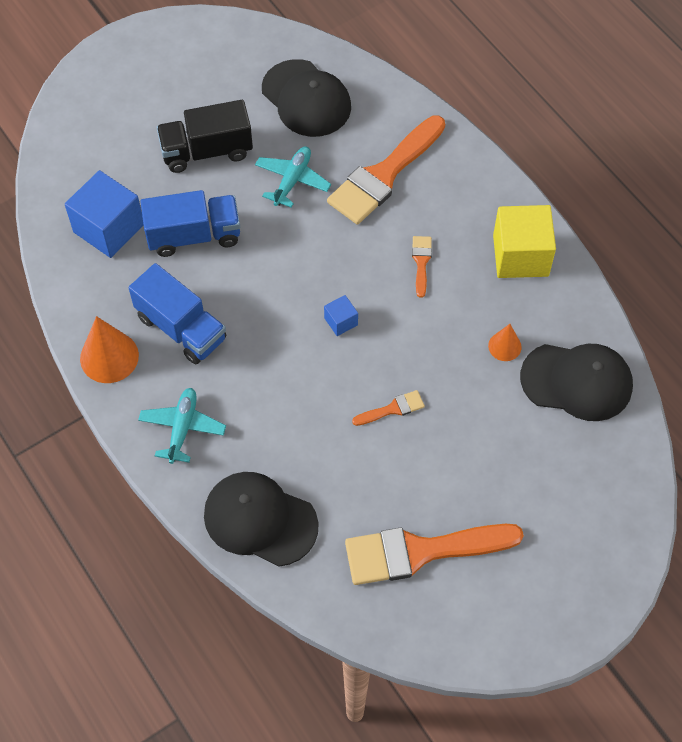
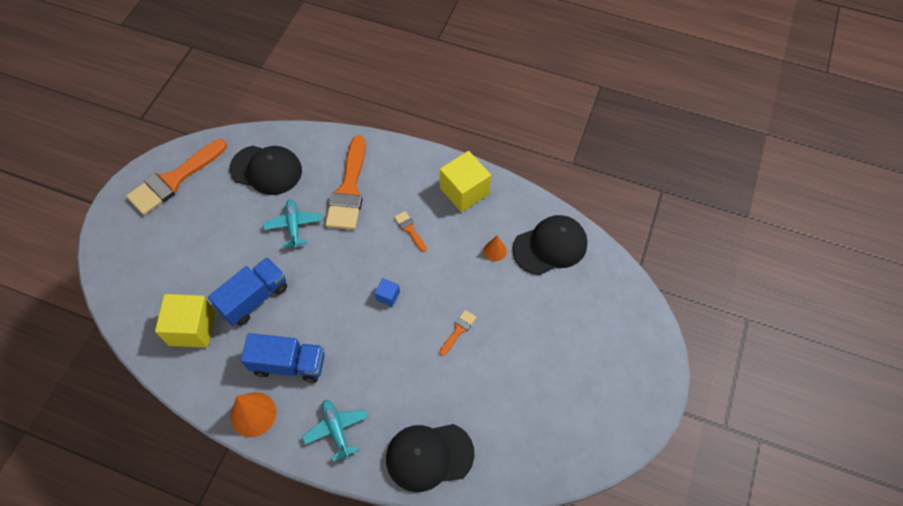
camera: 35 degrees left, 0 degrees up
(109, 228) = (192, 328): blue cube -> yellow cube
(207, 151) = (224, 239): black truck -> none
(421, 551) = (539, 408): orange brush -> orange brush (174, 180)

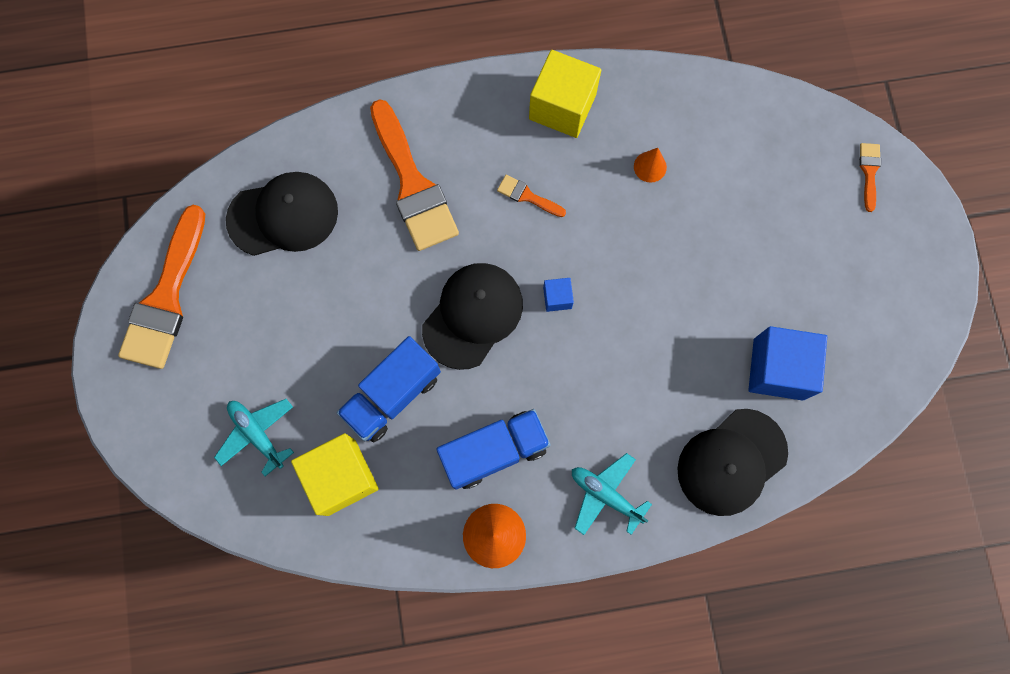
camera: 30 degrees left, 15 degrees up
(254, 298) = (392, 395): blue truck -> blue truck turned 150 degrees counterclockwise
(294, 225) = (375, 272): turquoise plane -> turquoise plane (257, 434)
(458, 331) = (670, 294): orange brush -> orange brush (869, 172)
(497, 415) = (778, 369): none -> blue cube
(550, 246) = (712, 124): black cap -> black cap (473, 316)

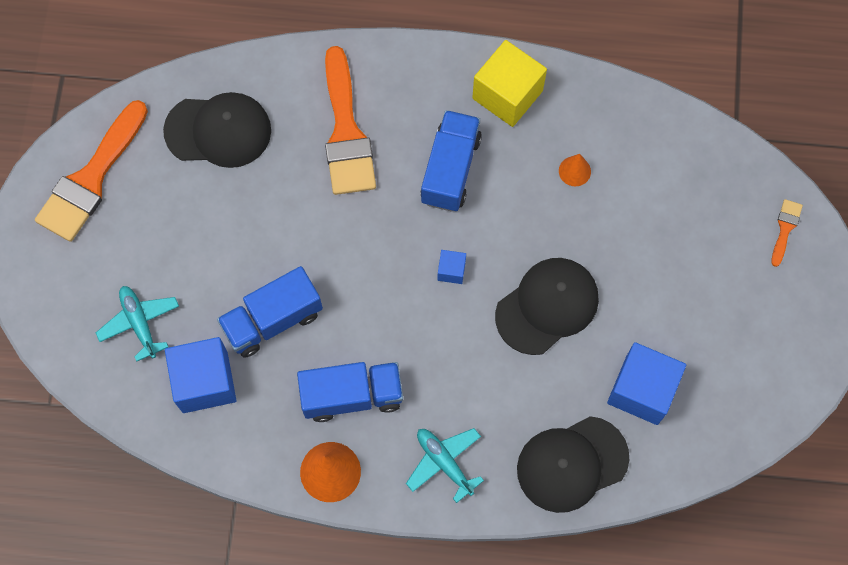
camera: 15 degrees right, 5 degrees down
(341, 477) = (205, 382): yellow cube -> blue cube
(473, 316) = (367, 267): black cap -> black cap (547, 306)
(527, 196) = (450, 170): orange brush -> blue truck

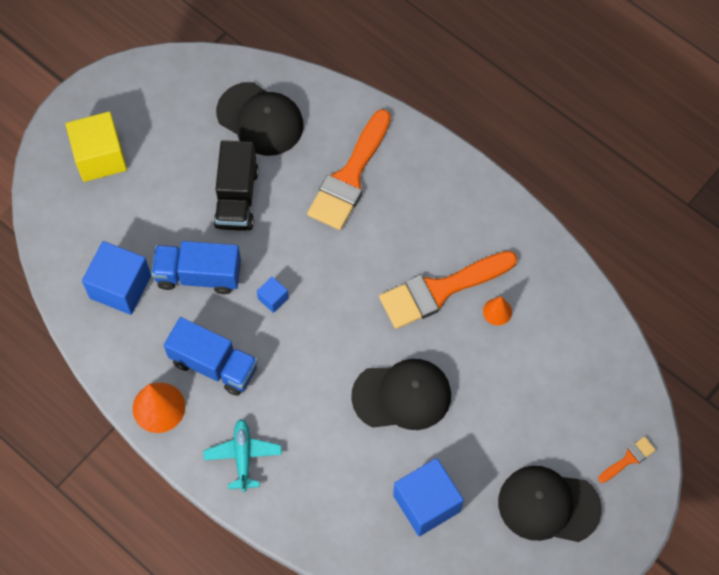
camera: 35 degrees right, 5 degrees down
(91, 178) = (149, 97): orange brush -> orange brush (441, 290)
(139, 323) = (107, 217): turquoise plane -> none
(253, 221) = (237, 197): none -> black truck
(450, 170) = (405, 251): blue truck -> none
(451, 270) = (351, 324): blue cube -> blue cube (273, 298)
(507, 94) = (488, 224): yellow cube -> yellow cube (100, 157)
(572, 464) = (334, 521): black cap -> black cap (548, 505)

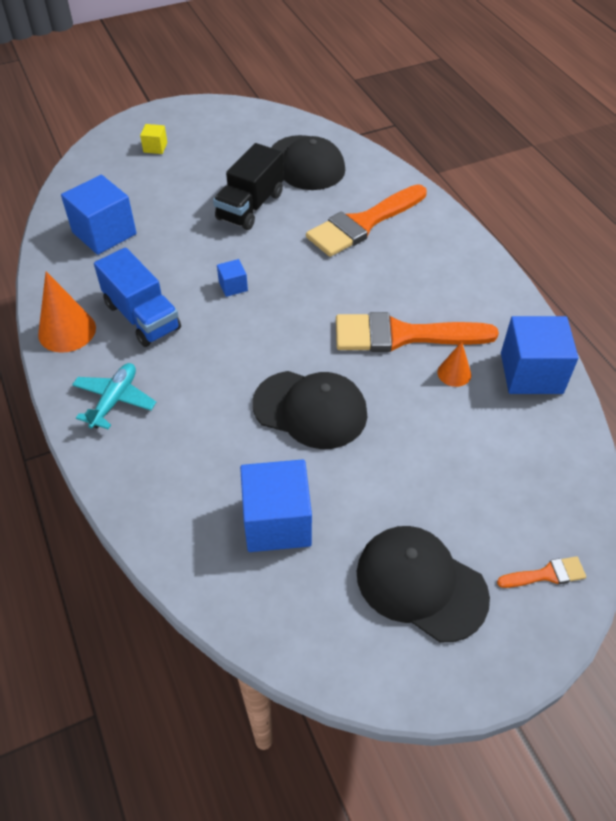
camera: 25 degrees right, 15 degrees down
(100, 157) = (155, 147): yellow cube -> yellow cube, size x0.47
(199, 275) = (178, 247): blue truck -> none
(556, 285) = (531, 373): none -> blue cube

